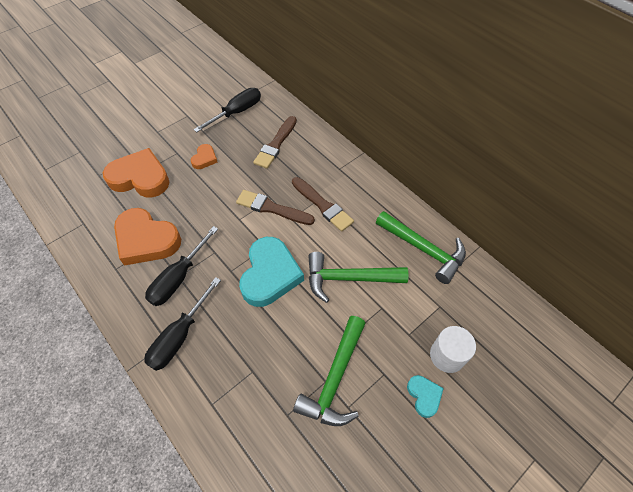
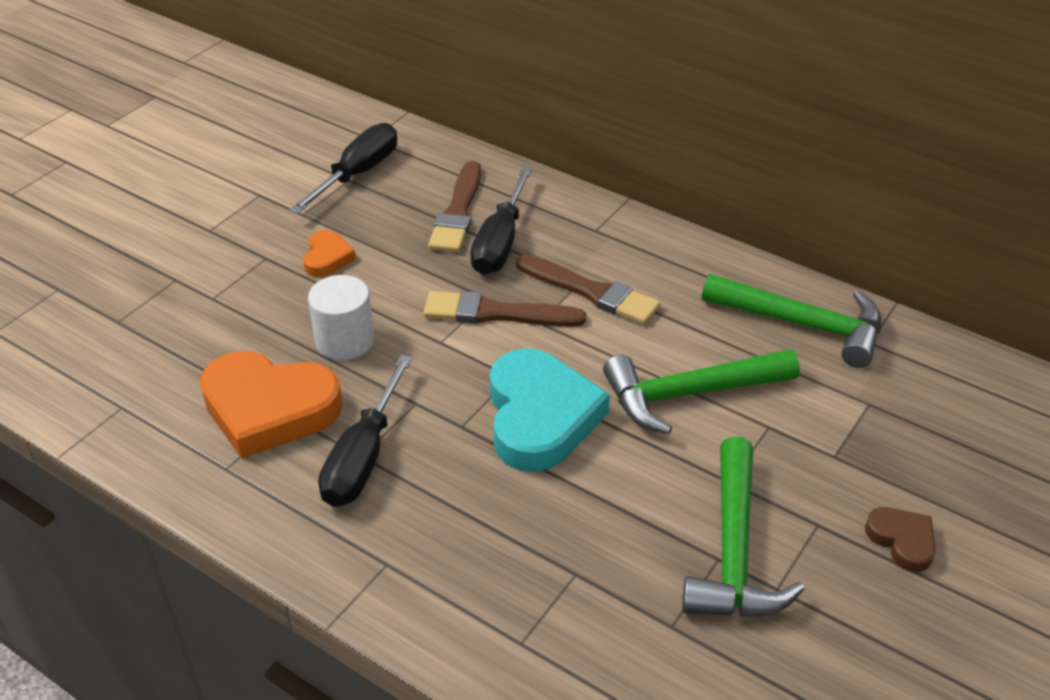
camera: 15 degrees left, 15 degrees down
(140, 178) = (209, 310): orange heart -> none
(179, 337) = (408, 550): black screwdriver -> black screwdriver (500, 243)
(424, 396) = (902, 540): turquoise heart -> brown heart
(447, 355) = (914, 473): white cylinder -> white cylinder (345, 341)

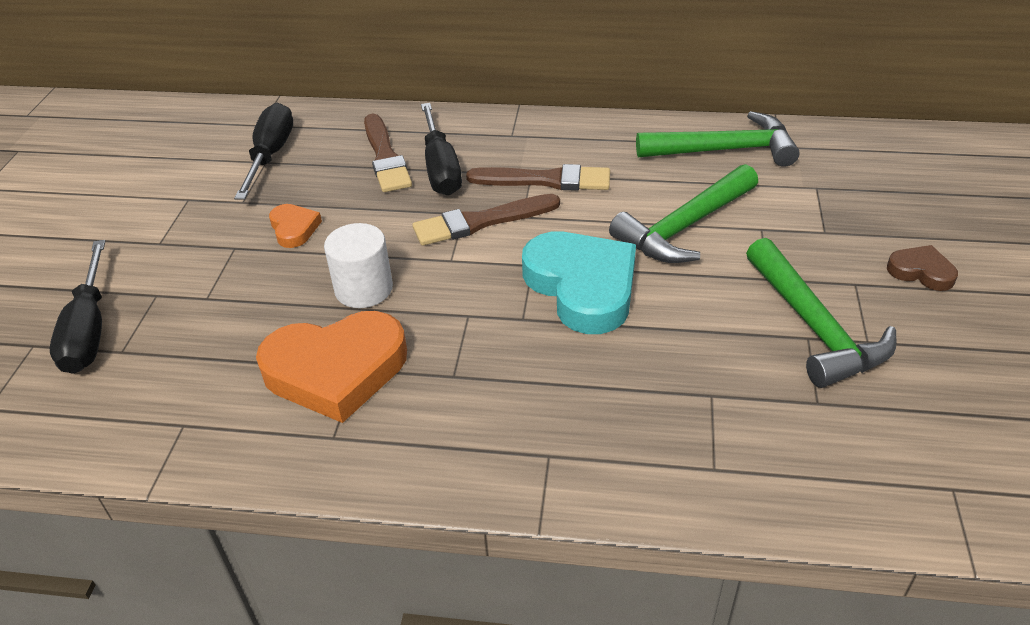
camera: 25 degrees left, 0 degrees up
(363, 458) = (457, 377): black screwdriver -> black screwdriver (89, 331)

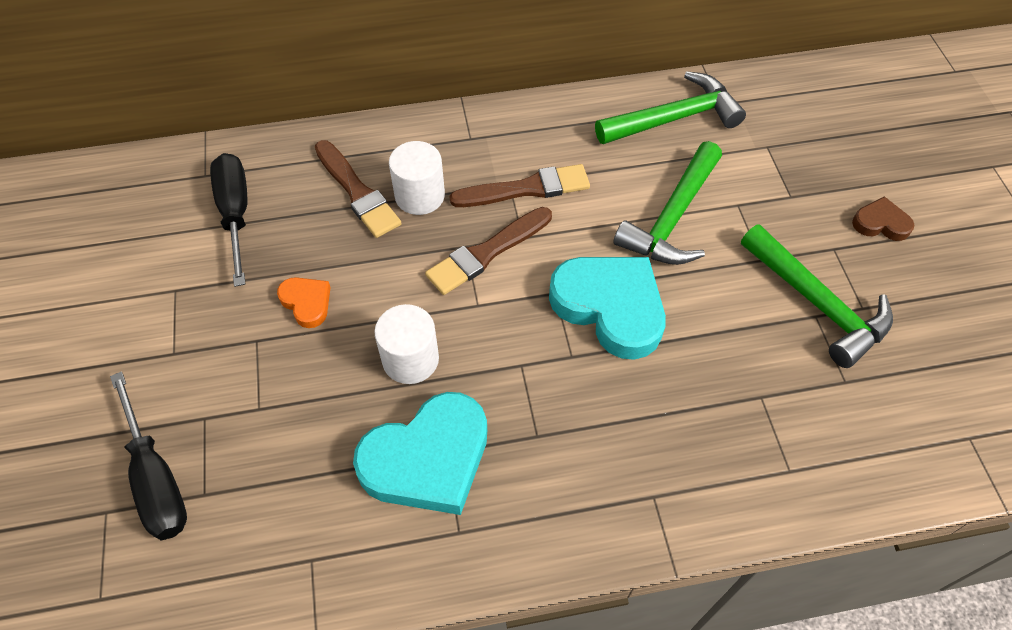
camera: 20 degrees left, 15 degrees up
(336, 370) = (428, 459): orange heart -> turquoise heart
(441, 169) = (419, 196): black screwdriver -> white cylinder

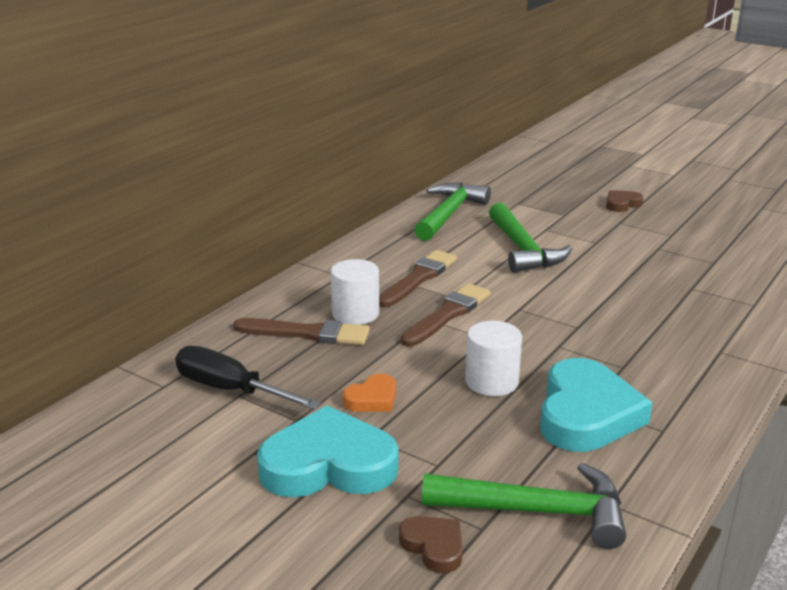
camera: 45 degrees left, 30 degrees down
(156, 479) = (434, 546): black screwdriver -> brown heart
(307, 303) = (372, 399): orange heart -> orange heart turned 135 degrees clockwise
(487, 253) = (447, 314): brown brush -> brown brush turned 150 degrees counterclockwise
(610, 307) = (559, 298): turquoise heart -> turquoise heart (328, 465)
(817, 304) = (650, 244): green hammer -> green hammer (536, 512)

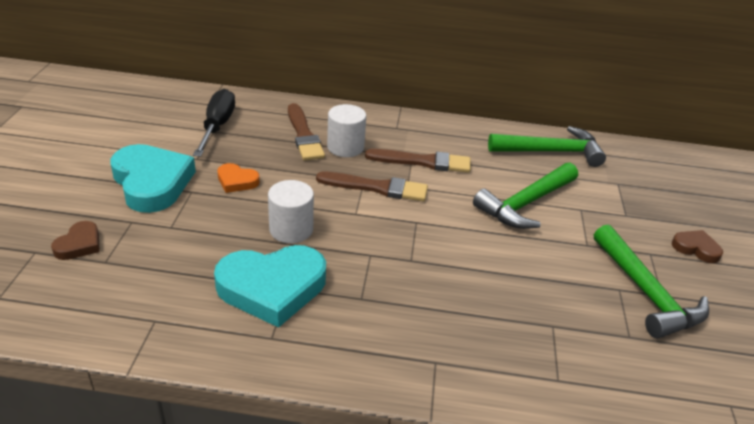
camera: 60 degrees right, 10 degrees up
(536, 512) = (131, 283): green hammer -> green hammer (646, 293)

